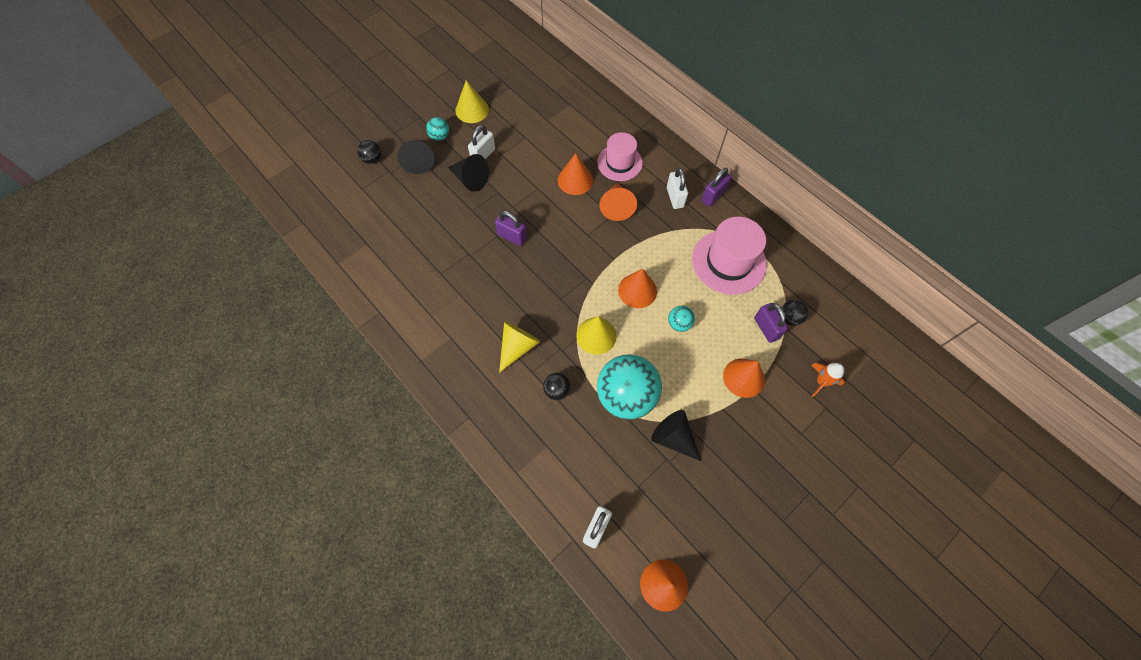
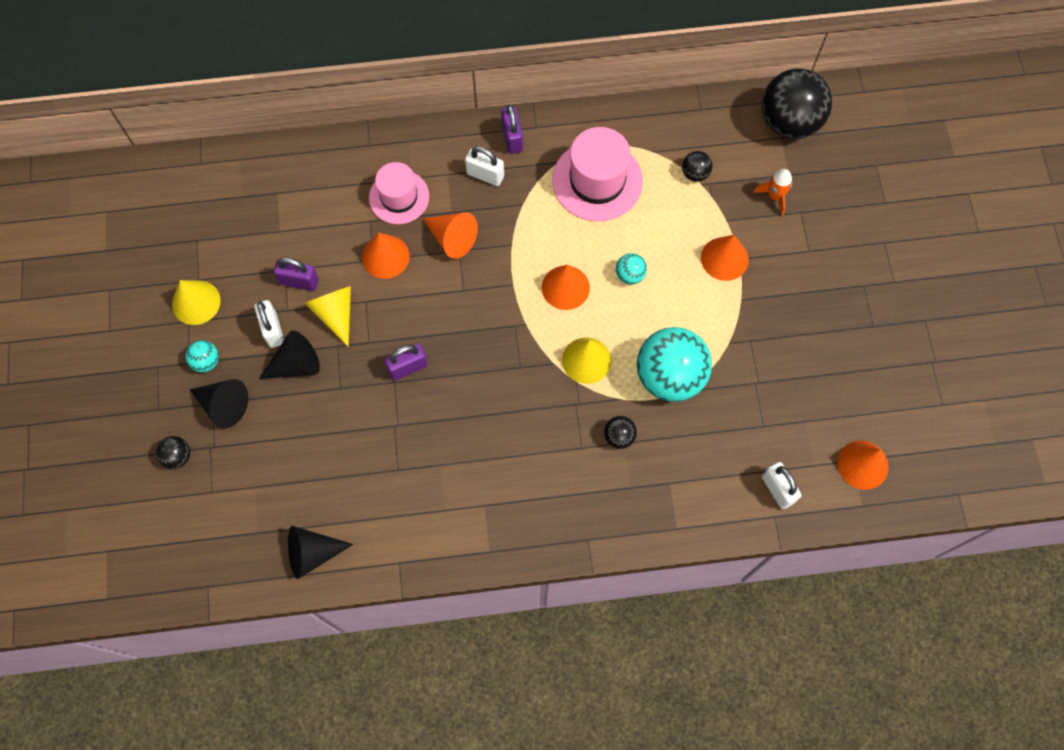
camera: 55 degrees left, 5 degrees up
(518, 347) = (544, 444): yellow cone -> yellow cone (335, 313)
(673, 438) = (739, 362): black cone -> black cone (312, 553)
(766, 328) = (690, 201): purple padlock -> purple padlock (299, 281)
(887, 355) = (789, 122): none -> black ball

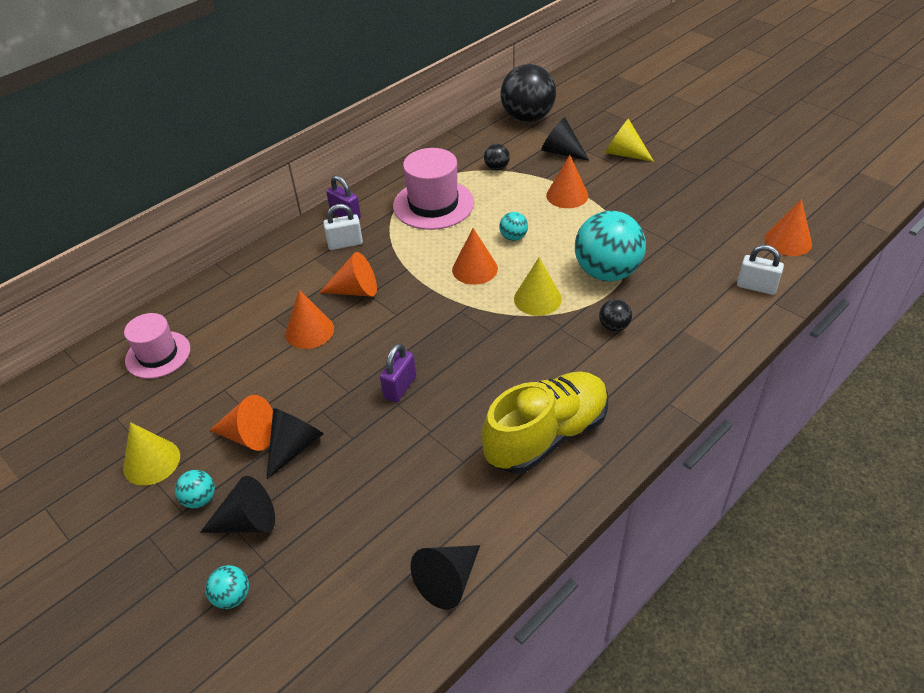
camera: 35 degrees left, 25 degrees down
(177, 456) = (232, 596): black ball -> turquoise ball
(273, 330) = (249, 436): white padlock -> orange cone
(299, 281) = (245, 389): purple padlock -> none
(335, 313) = (299, 391): yellow cone -> yellow cone (624, 154)
(399, 197) = (286, 291): pink hat -> pink hat (158, 355)
(473, 495) = (546, 436): none -> yellow shoe
(774, 196) = (561, 152): orange rocket -> black cone

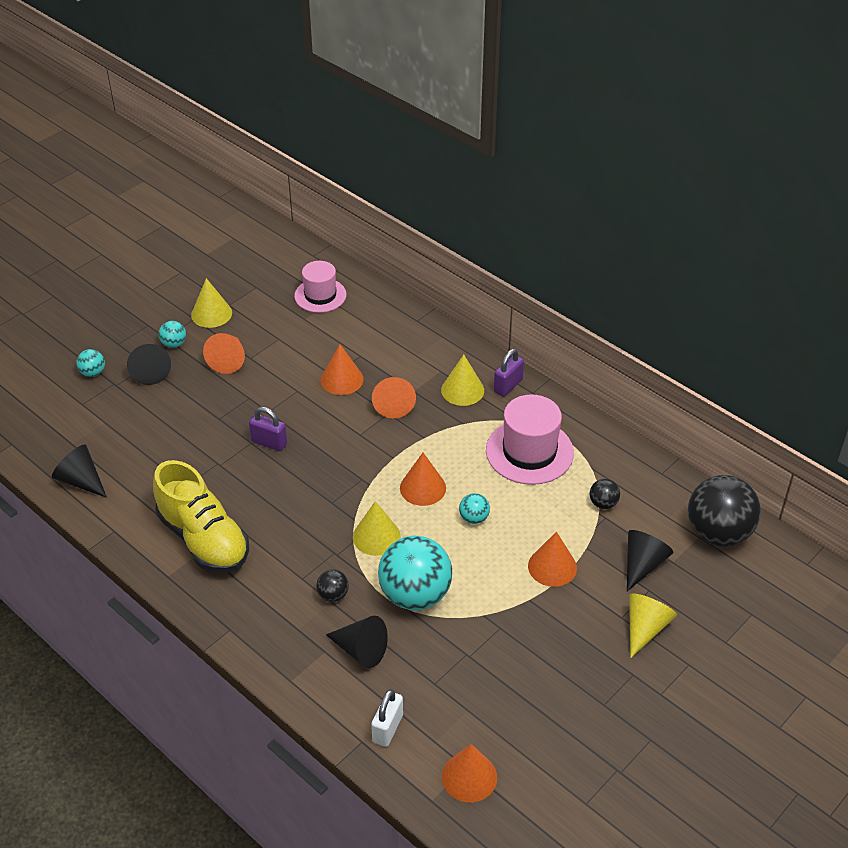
camera: 85 degrees right, 0 degrees up
(294, 447) = (214, 386): black cone -> black cone (360, 650)
(345, 244) = (462, 390): white padlock -> yellow cone

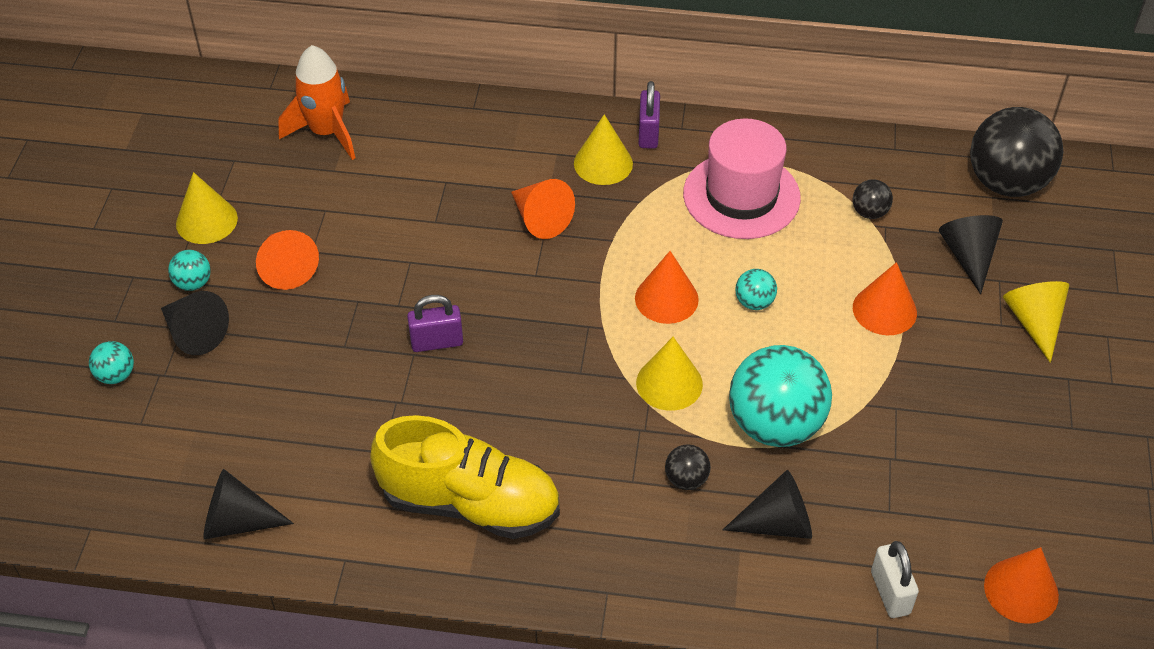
camera: 35 degrees left, 5 degrees up
(320, 295) = (327, 132): pink hat -> orange rocket
(342, 379) = (451, 221): orange cone -> none

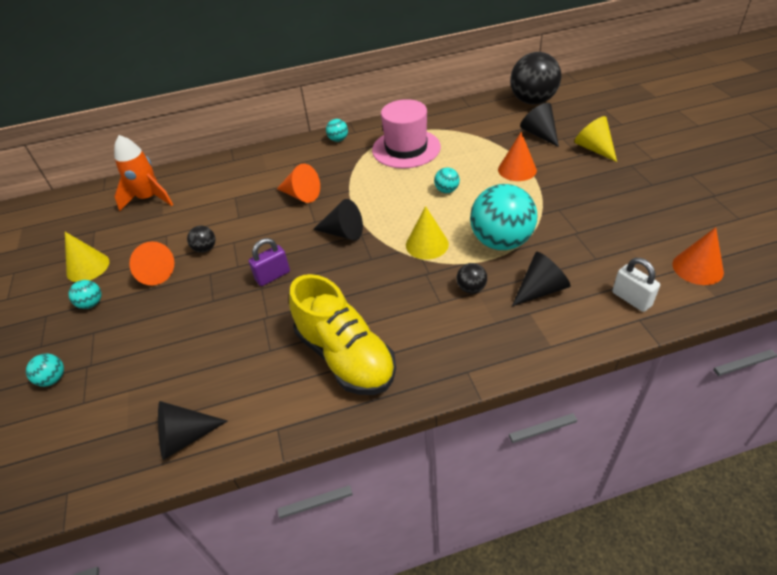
camera: 20 degrees left, 5 degrees down
(194, 333) = (104, 331): black cone -> black cone (343, 233)
(470, 503) = (345, 356): yellow shoe -> yellow shoe turned 60 degrees clockwise
(603, 163) = (321, 159): yellow cone -> none
(648, 133) = (338, 140): purple padlock -> turquoise ball
(666, 298) = (397, 206): orange cone -> none
(869, 212) = (476, 133): black ball -> black ball (205, 249)

